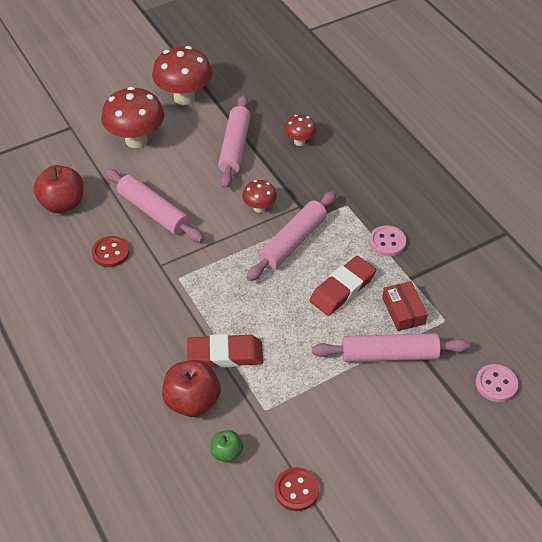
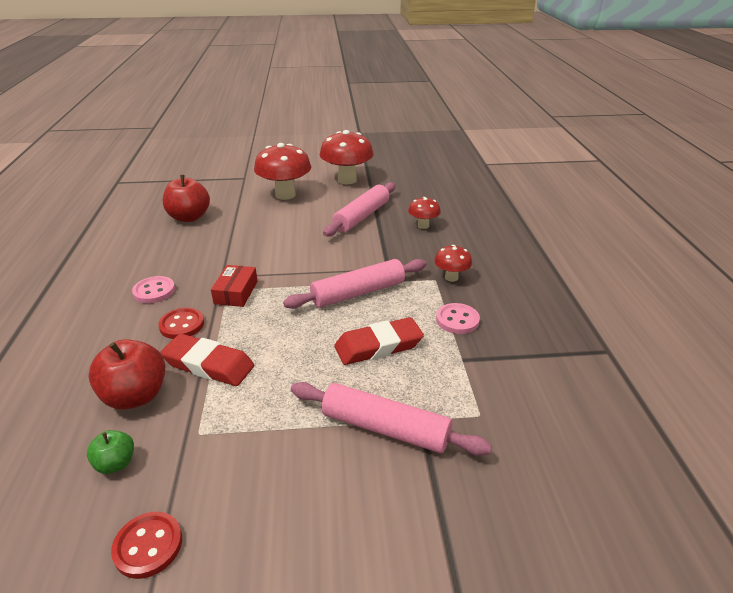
camera: 25 degrees right, 15 degrees down
(110, 253) = (191, 256): red button -> red button (182, 325)
(153, 212) = (253, 240): pink rolling pin -> none
(259, 208) = (348, 260): red mushroom -> red mushroom (451, 277)
(403, 311) = (433, 388): red box -> red box (236, 292)
(496, 384) = (509, 518): pink button -> pink button (154, 291)

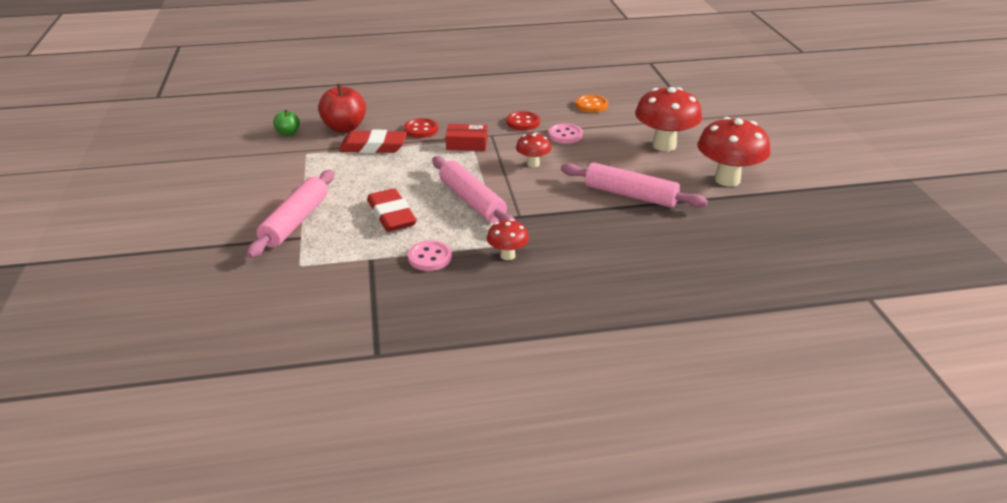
camera: 85 degrees right, 0 degrees up
(148, 546) = (228, 153): red button -> red button (523, 122)
(154, 291) = (465, 112): pink button -> pink button (565, 135)
(189, 217) = (591, 105): red apple -> orange button
(208, 365) = (373, 147): red eraser -> red eraser turned 75 degrees clockwise
(423, 226) = (623, 237): red mushroom -> red mushroom (533, 164)

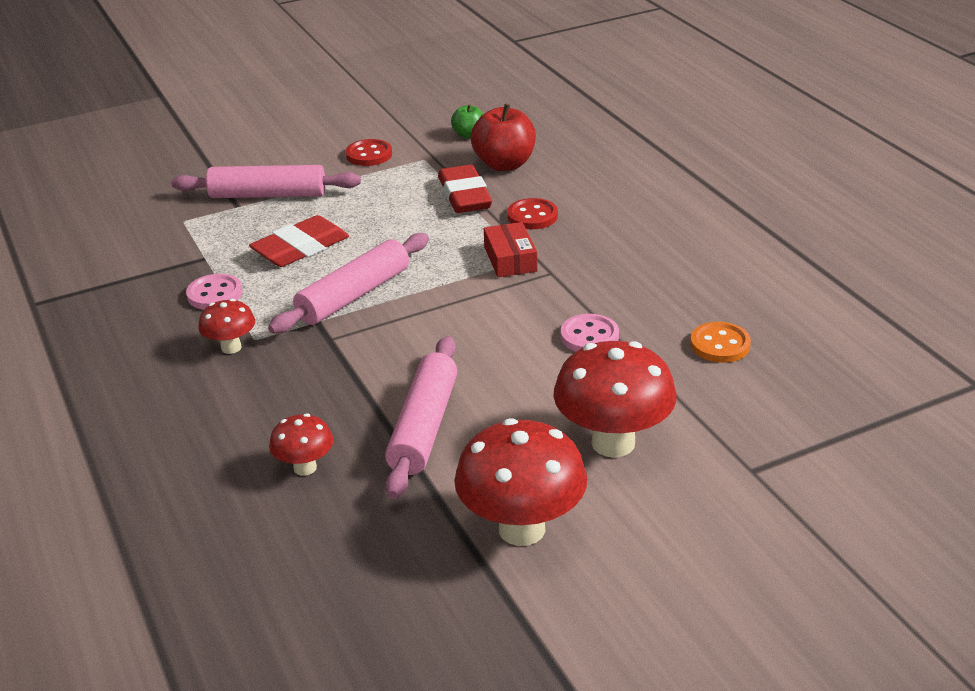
camera: 75 degrees right, 0 degrees up
(523, 122) = (609, 291): red button -> red button (369, 155)
(533, 164) = (479, 323): red mushroom -> red mushroom (305, 467)

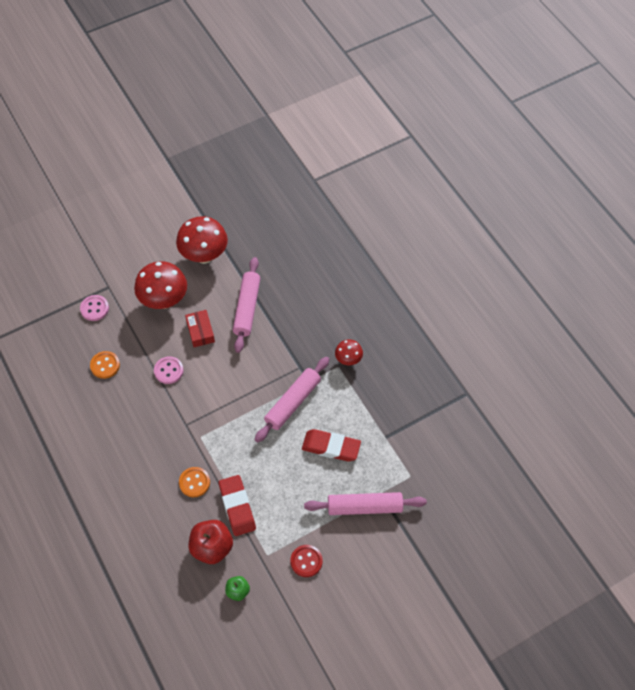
camera: 175 degrees right, 25 degrees up
(215, 294) = (369, 403): pink button -> pink button (94, 308)
(300, 248) = (331, 447): red eraser -> red eraser turned 60 degrees clockwise
(305, 467) = (295, 284): red mushroom -> none
(510, 259) = (208, 437): red box -> red box (200, 331)
(532, 216) = (194, 482): red button -> orange button

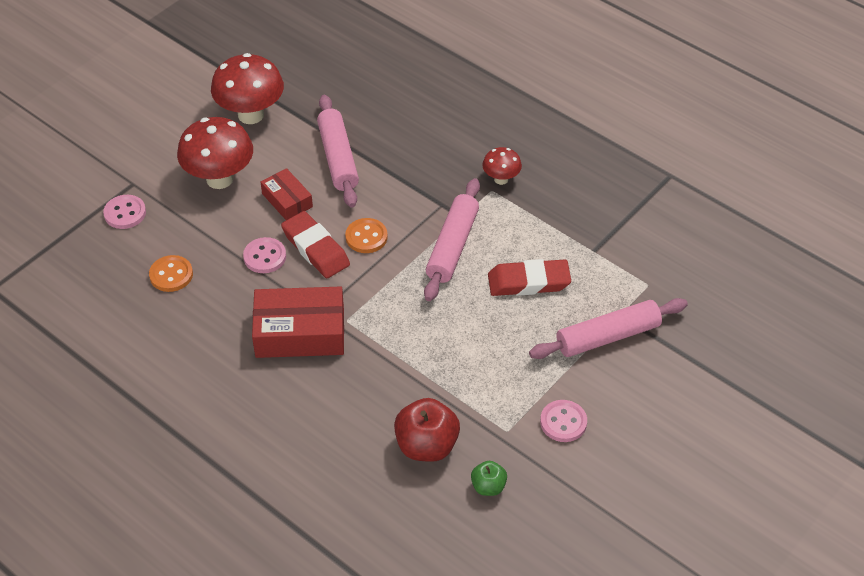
camera: 20 degrees left, 10 degrees down
(167, 436) = (300, 332): none -> red box
(194, 482) = (364, 376): orange button -> orange button (366, 237)
(237, 507) = (437, 387): red eraser -> red eraser (315, 249)
(306, 561) = (563, 422): red button -> pink button

